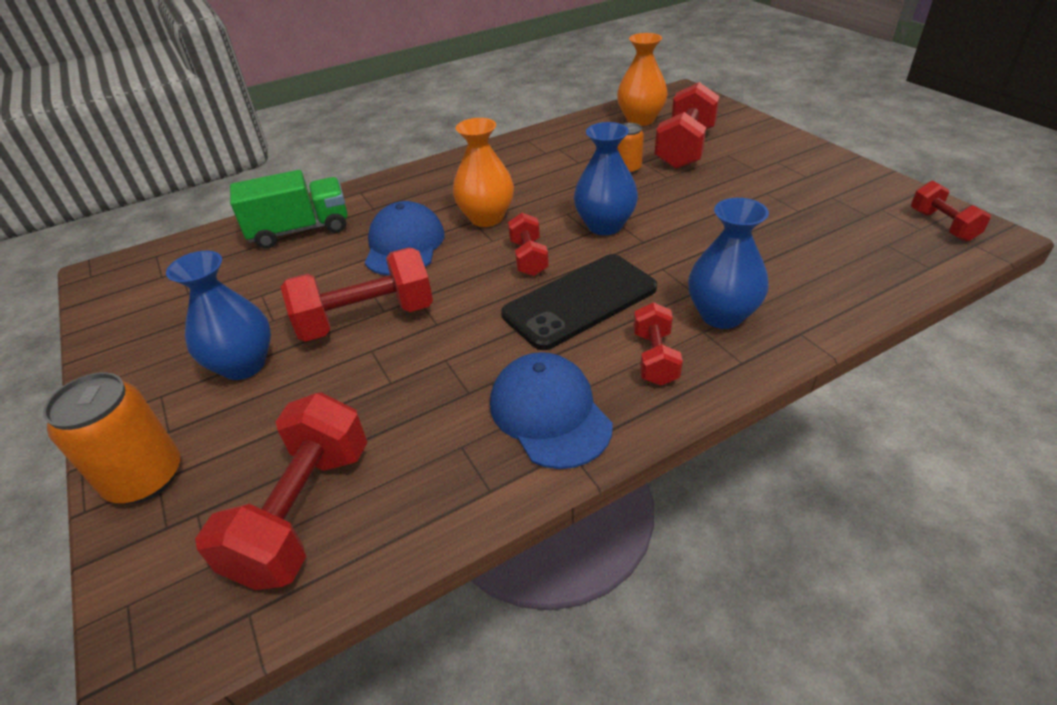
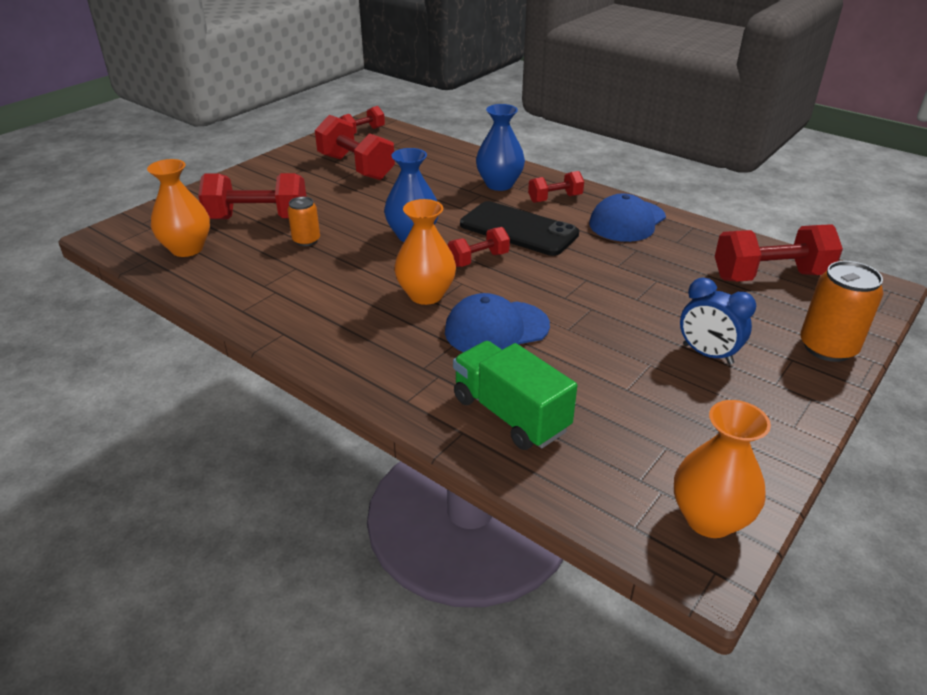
camera: 115 degrees left, 5 degrees down
(117, 288) = (709, 519): none -> orange vase
(243, 365) = (707, 354): blue vase -> blue clock
(366, 319) = (608, 313): red dumbbell -> red dumbbell (356, 167)

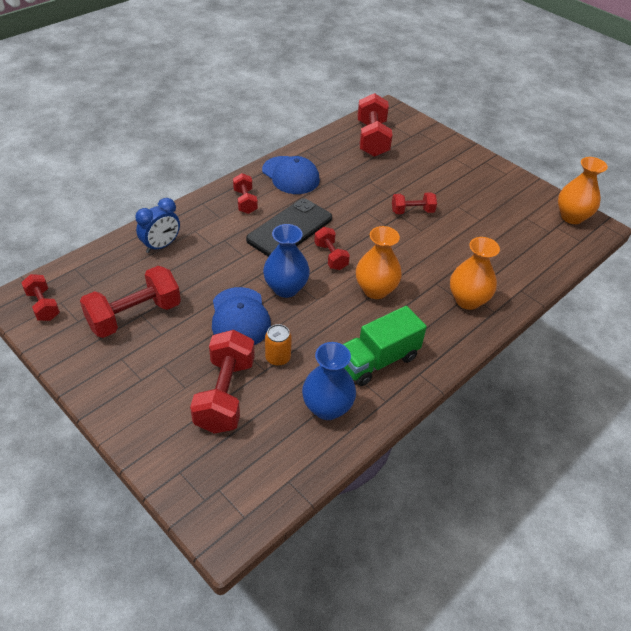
camera: 85 degrees left, 10 degrees up
(187, 249) = (273, 450): orange vase -> orange vase (467, 300)
(496, 328) = (419, 261): blue cap -> blue cap (240, 317)
(499, 184) = (209, 226): blue vase -> blue vase (327, 408)
(510, 414) = (504, 268): green truck -> green truck (377, 360)
(608, 319) = (412, 211): none -> red dumbbell
(707, 354) = (448, 183): blue clock -> blue clock (161, 246)
(827, 347) = (443, 143): orange can -> none

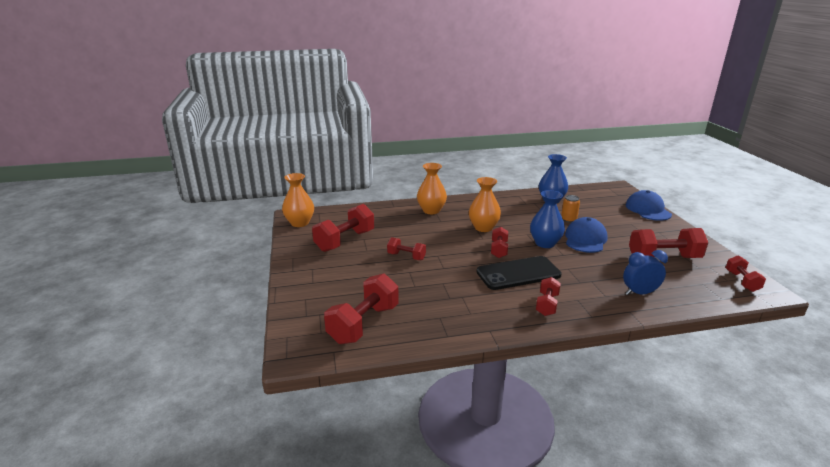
camera: 145 degrees left, 20 degrees down
(225, 395) = (606, 216): red dumbbell -> red dumbbell (345, 241)
(290, 175) = (485, 314): blue cap -> blue cap (648, 210)
(377, 360) = (510, 206): green truck -> none

